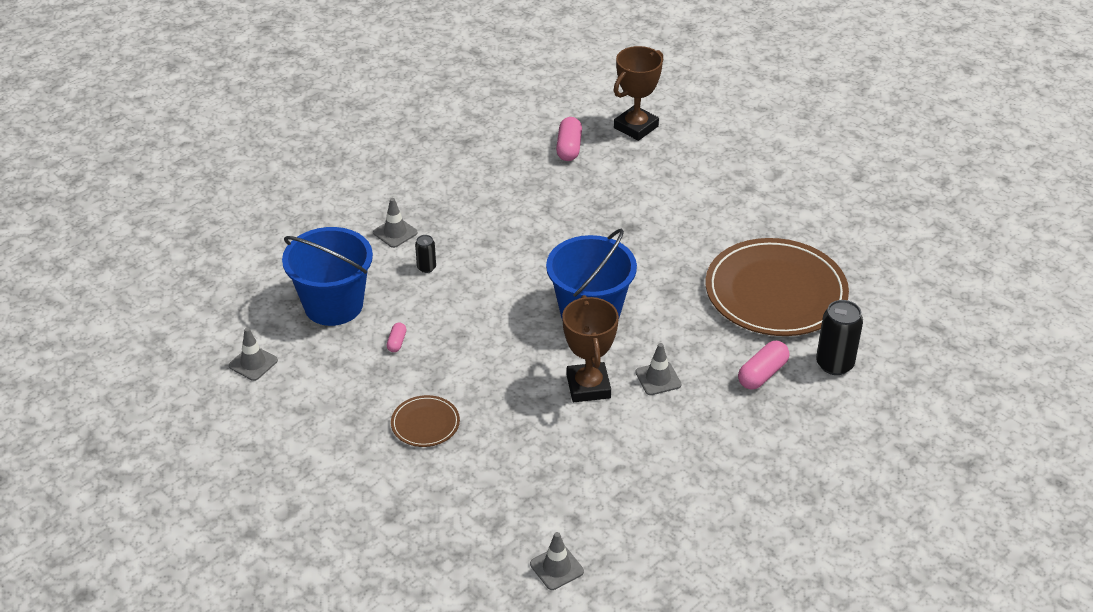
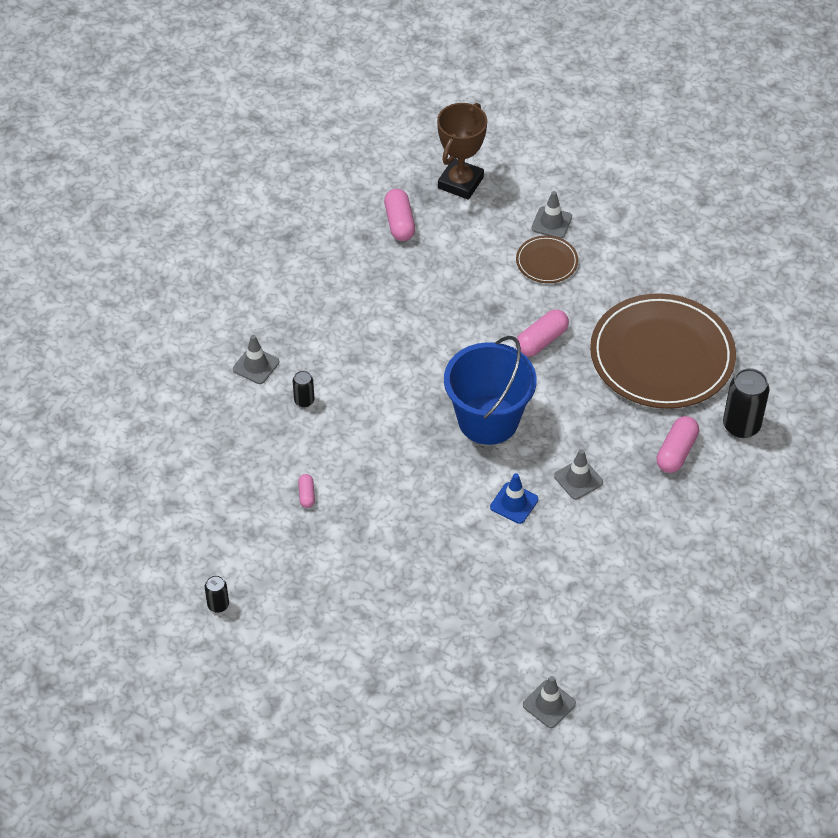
camera: 15 degrees left, 10 degrees up
(253, 363) = (170, 551): grey traffic cone -> grey traffic cone (551, 222)
(277, 416) = (218, 605): none -> black can
(333, 305) = (225, 465): blue bucket -> none
(425, 423) = (369, 580): brown plate -> brown plate (546, 261)
(588, 386) = (514, 503): brown trophy -> blue traffic cone
(664, 260) = (541, 341): none -> pink capsule

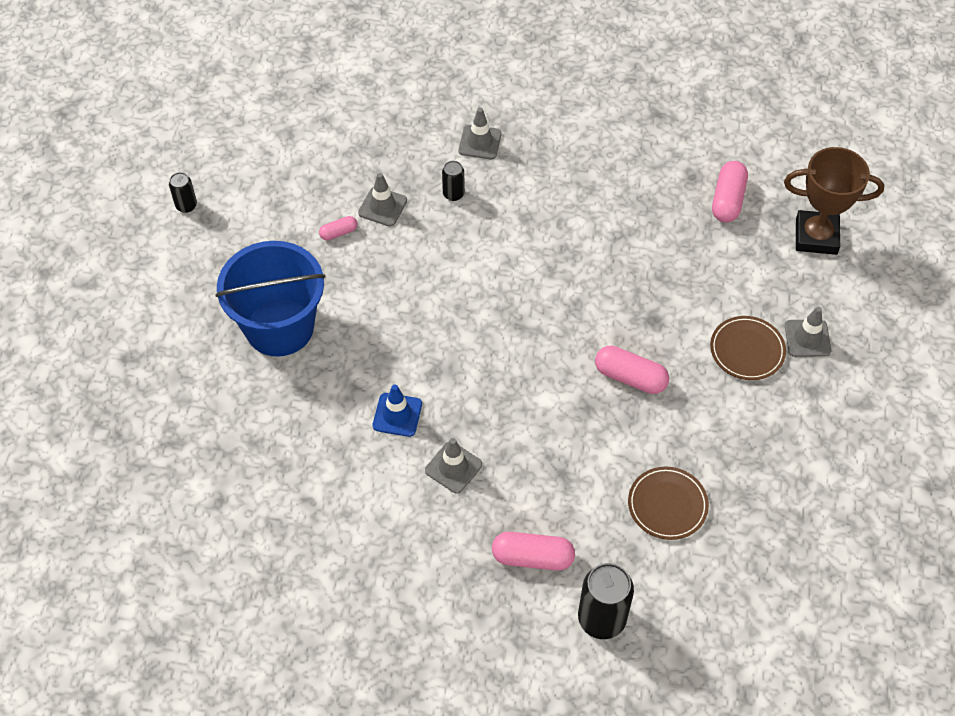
camera: 70 degrees right, 5 degrees up
(399, 223) = (727, 200): pink capsule -> pink capsule turned 45 degrees counterclockwise
(488, 420) = (498, 359): blue bucket -> blue bucket (279, 327)
(549, 704) = (151, 521): grey traffic cone -> grey traffic cone (382, 207)
(662, 356) = (667, 505): brown plate -> brown plate, size x0.45

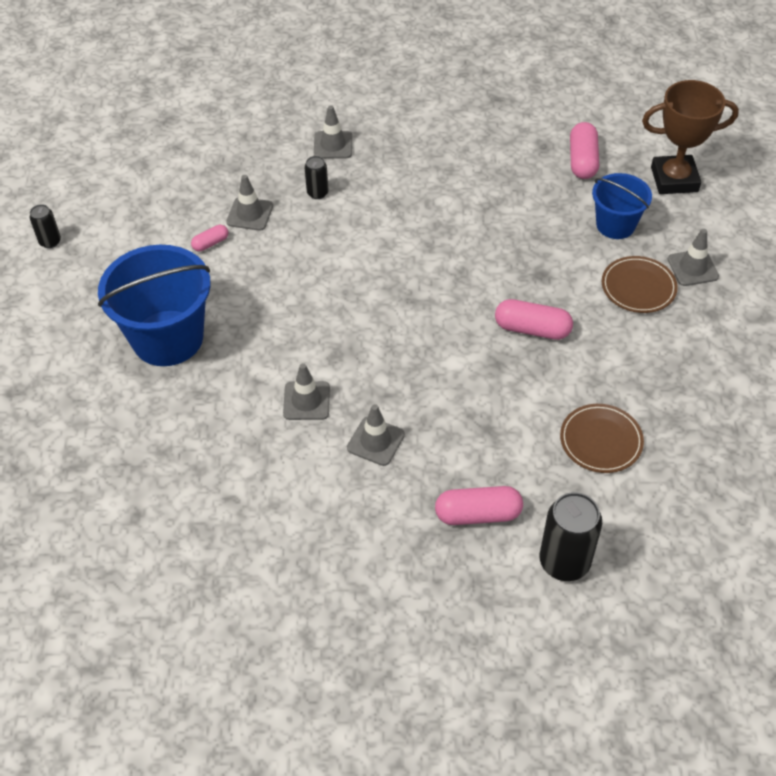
camera: 10 degrees left, 5 degrees down
(397, 415) = (306, 401): blue traffic cone -> grey traffic cone
(742, 278) = (615, 225): none -> blue bucket

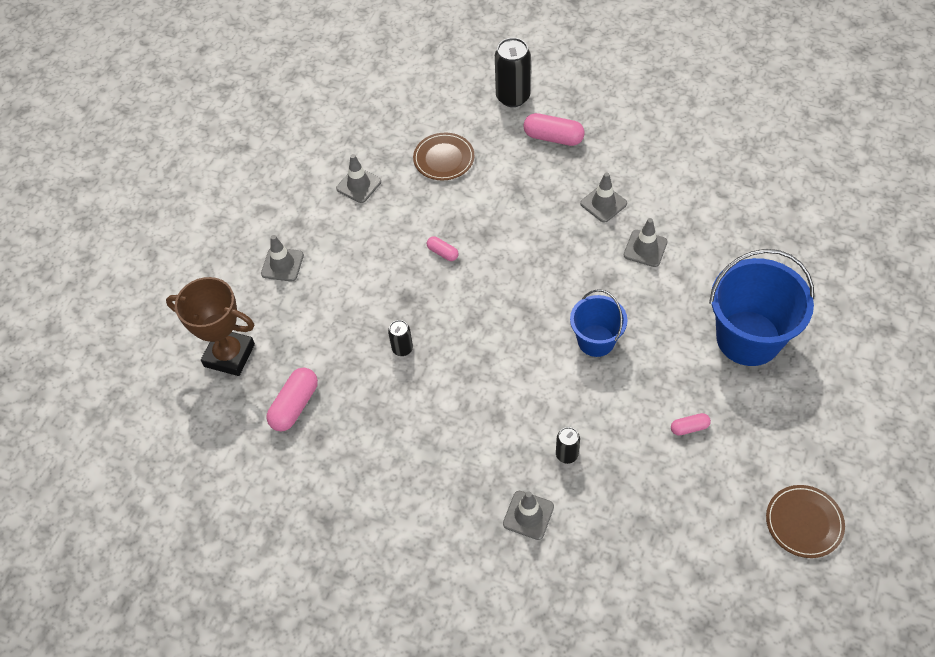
camera: 155 degrees left, 5 degrees up
(50, 241) = (852, 484): black can -> black can (402, 348)
(250, 214) = (642, 451): grey traffic cone -> grey traffic cone (358, 185)
(532, 329) = (442, 253): pink capsule -> pink capsule, size x0.55
(615, 225) = (314, 325): blue bucket -> blue bucket (596, 340)
(638, 287) = (337, 262): brown plate -> brown plate (804, 522)

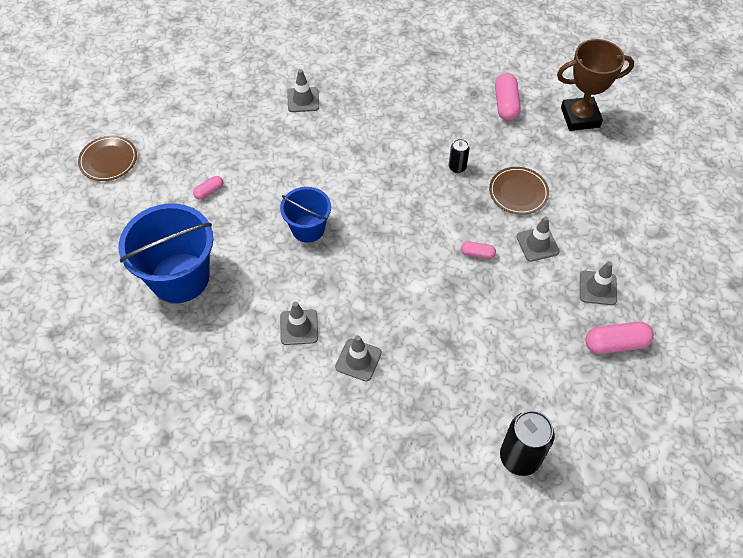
camera: 150 degrees right, 0 degrees up
(282, 264) = (601, 193): grey traffic cone -> grey traffic cone (537, 244)
(444, 158) = (540, 348): brown plate -> brown plate (518, 192)
(553, 137) = (446, 419): pink capsule -> pink capsule (615, 344)
(567, 454) = (294, 142): black can -> none

